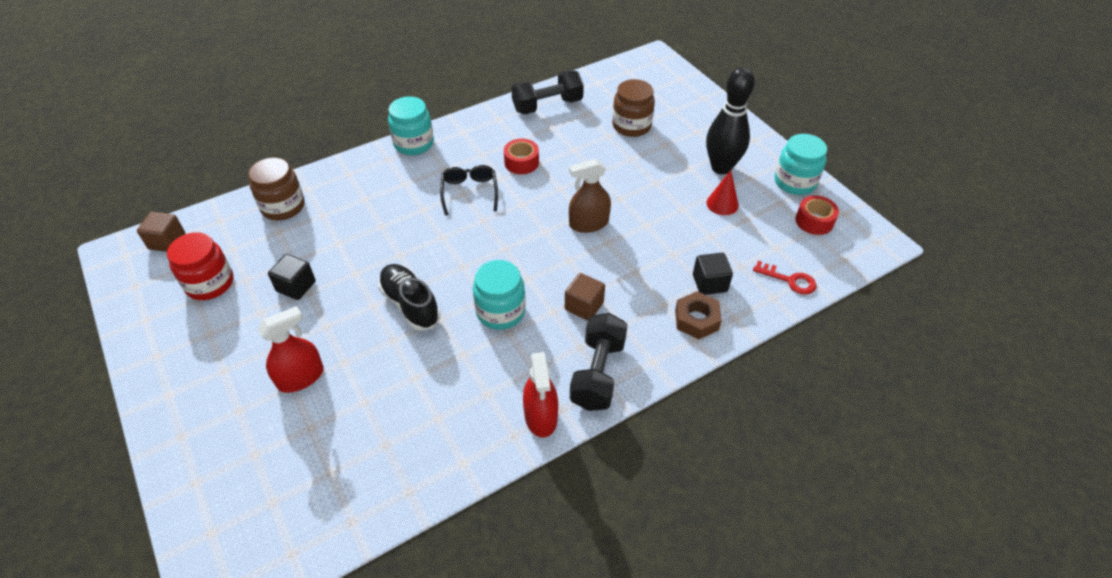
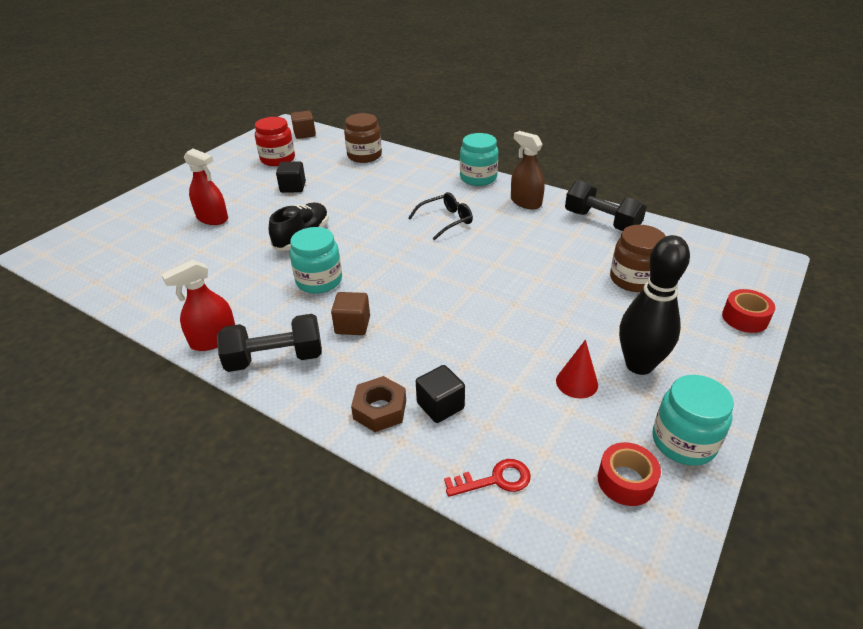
camera: 65 degrees right, 10 degrees down
(521, 162) = (508, 233): red tape -> red tape (744, 318)
(589, 223) = (462, 295): brown spray bottle -> brown spray bottle (525, 202)
(789, 280) = (495, 480): red key -> red key turned 105 degrees counterclockwise

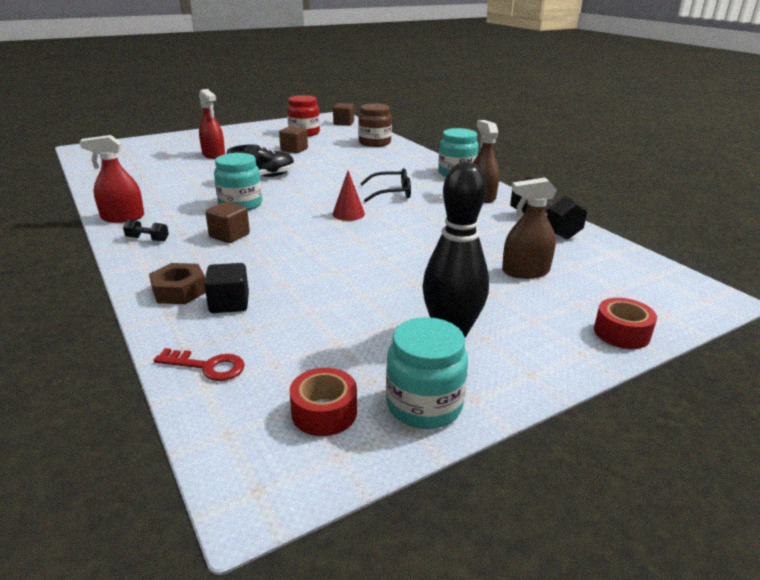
camera: 25 degrees right, 10 degrees down
(275, 359) = (147, 239): black dumbbell -> black dumbbell, size x0.47
(293, 187) = (294, 150): black cube -> brown cube
(577, 382) = (371, 326): red cone -> red cone (348, 214)
(633, 279) = (525, 271): brown jar -> brown spray bottle

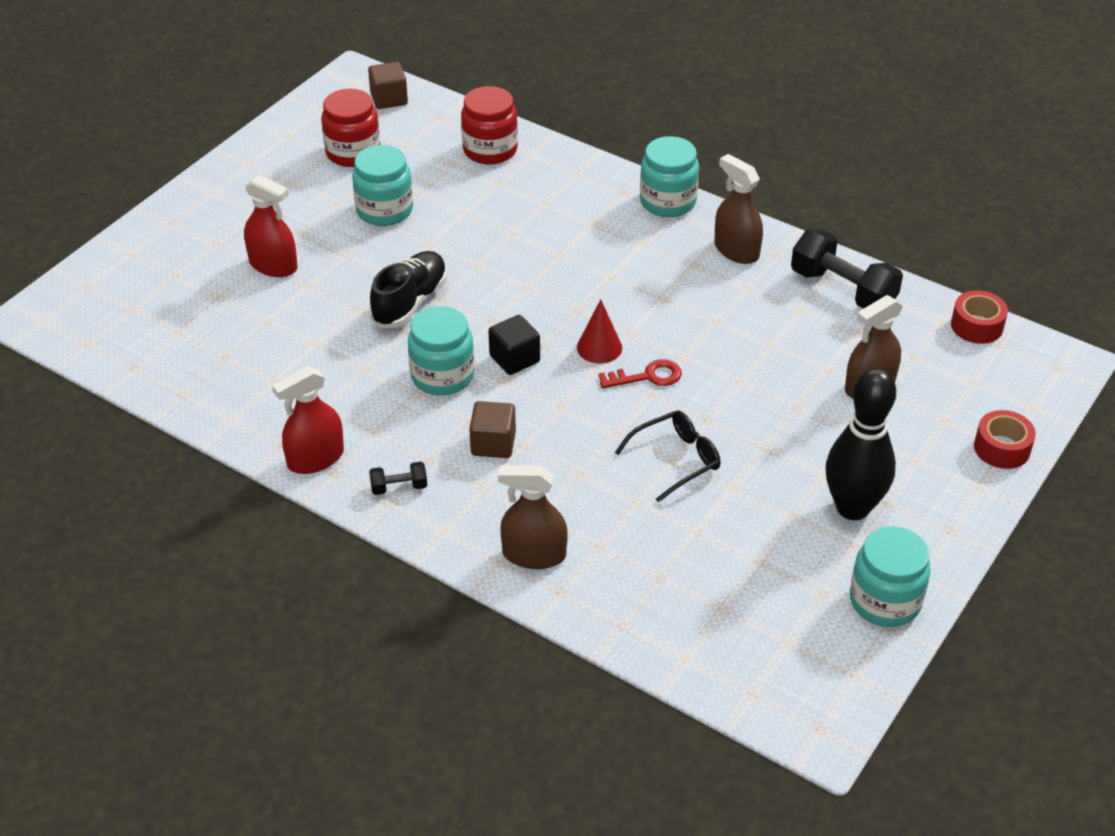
camera: 25 degrees left, 15 degrees up
(179, 291) = (534, 555): brown nut -> brown spray bottle
(207, 366) = (666, 636): red key -> red key (647, 376)
(229, 303) = (606, 552): black cube -> black cube (514, 359)
(294, 150) = (384, 210): brown cube -> turquoise jar
(324, 412) = (811, 642): red tape -> red tape (977, 326)
(374, 143) = (490, 150): brown jar -> red jar
(391, 193) = (617, 281): black glasses -> black glasses (676, 460)

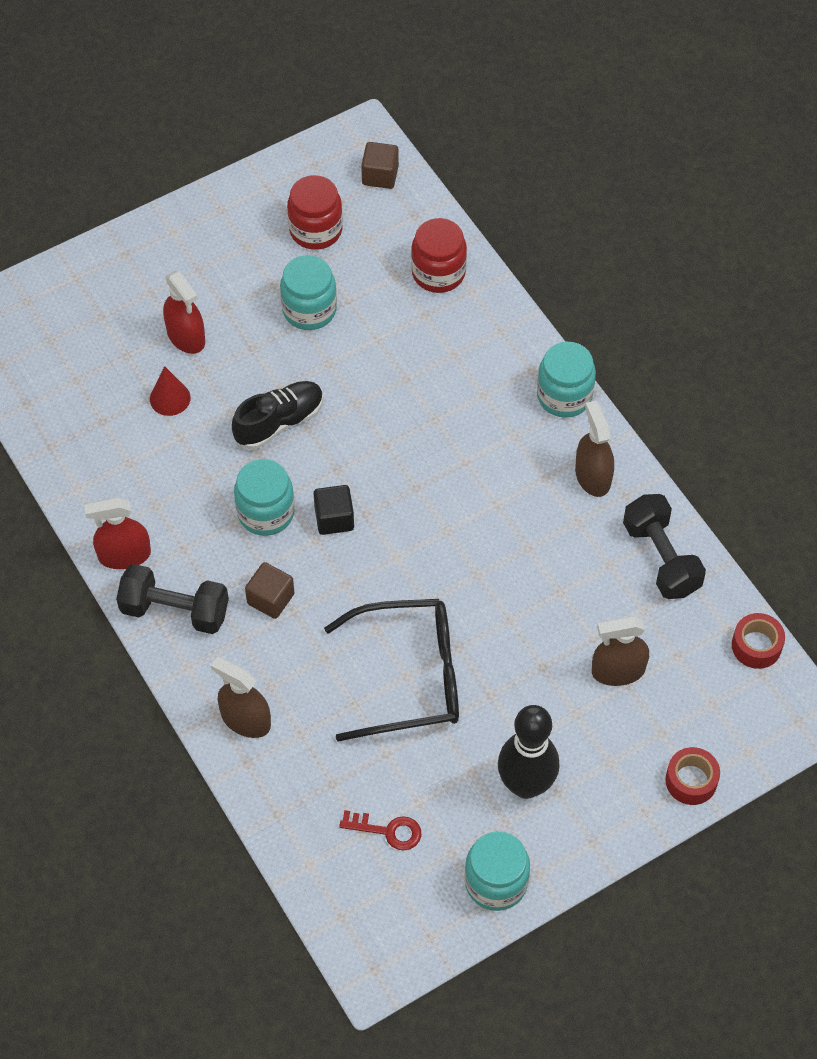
camera: 25 degrees right, 15 degrees up
(399, 487) = (175, 610): black dumbbell -> black dumbbell, size x2.14
(599, 347) = (411, 535): red cone -> red cone (170, 398)
(647, 376) = (434, 582): red key -> red key (388, 831)
(676, 460) = (409, 677): black glasses -> black glasses, size x1.80

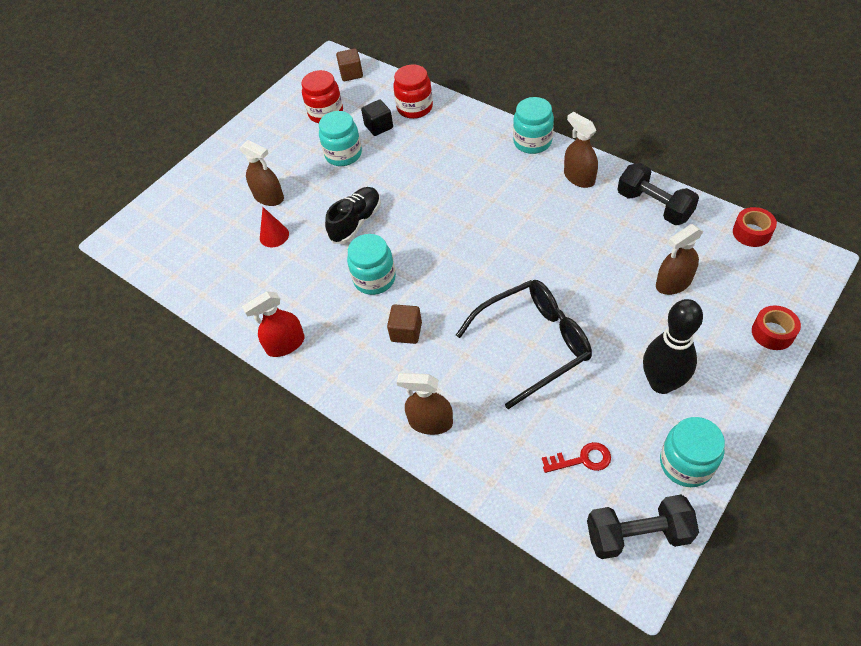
camera: 15 degrees left, 5 degrees down
(175, 610) = (340, 367): black dumbbell -> black dumbbell (638, 534)
(186, 336) = (269, 197): red spray bottle -> brown spray bottle
(334, 518) = (424, 265): black cube -> black cube (379, 126)

